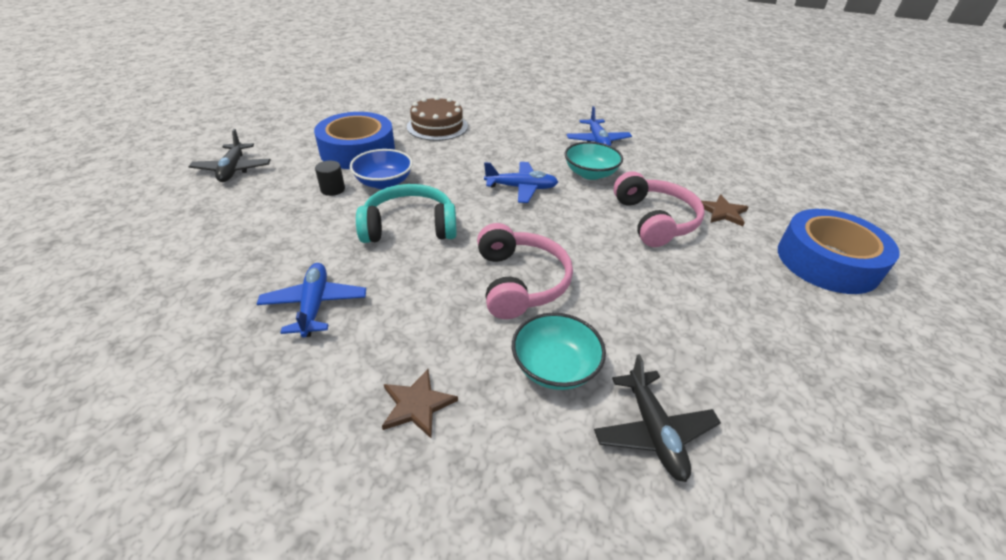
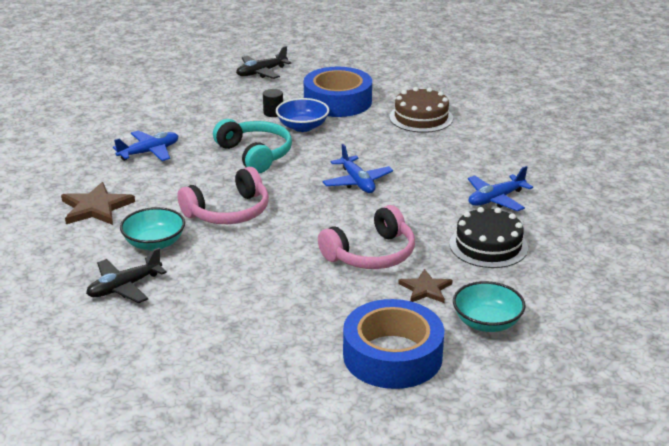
camera: 65 degrees right, 10 degrees down
(417, 405) = (96, 207): brown star -> brown star, size x1.54
(590, 173) = (421, 208): turquoise bowl -> turquoise bowl (487, 322)
(666, 165) = (488, 245): none -> black cake

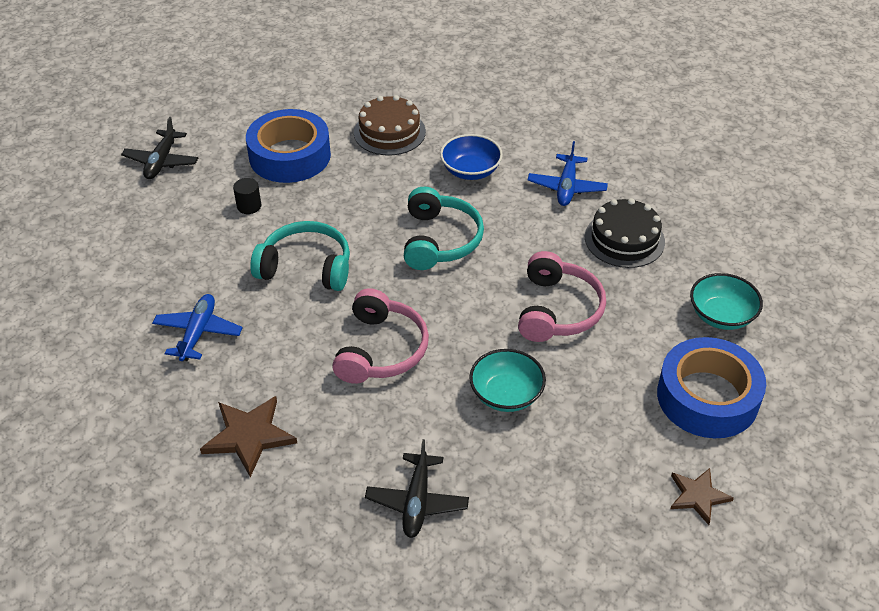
camera: 45 degrees left, 15 degrees up
(154, 243) = (369, 434): turquoise bowl -> turquoise bowl (506, 394)
(302, 127) = (301, 206): blue bowl -> blue bowl (470, 170)
(357, 182) = (439, 240): blue plane -> turquoise headphones
(425, 289) = (642, 315): brown star -> brown star (698, 496)

